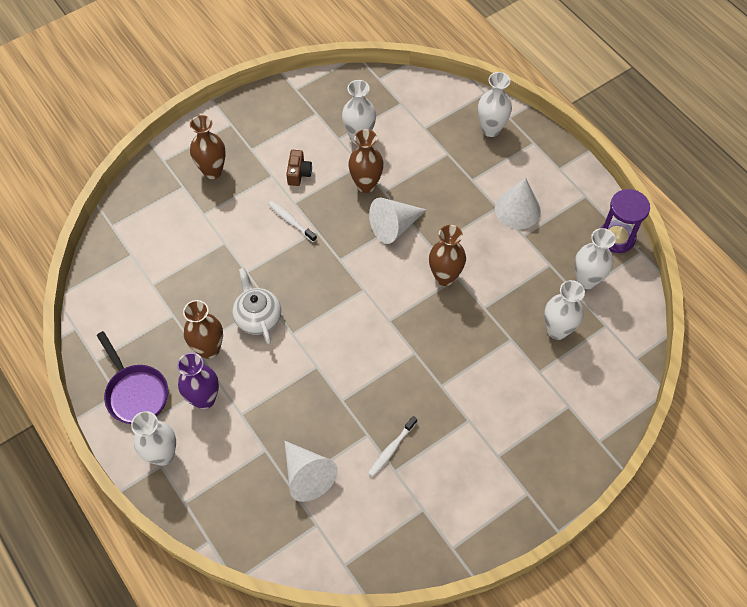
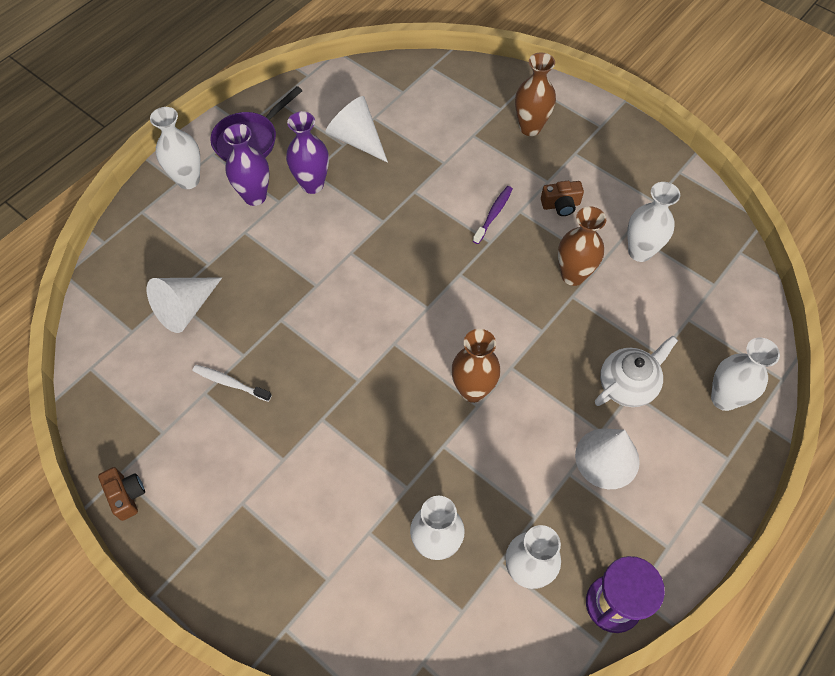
camera: 75 degrees right, 0 degrees up
(209, 349) = (312, 184): brown vase -> purple vase
(258, 317) = (361, 216): white teapot -> white teapot (627, 385)
(291, 221) = (493, 214): white toothbrush -> purple toothbrush
(394, 226) = (525, 319): white cone -> white cone (357, 139)
(472, 544) = (126, 495): none -> brown camera

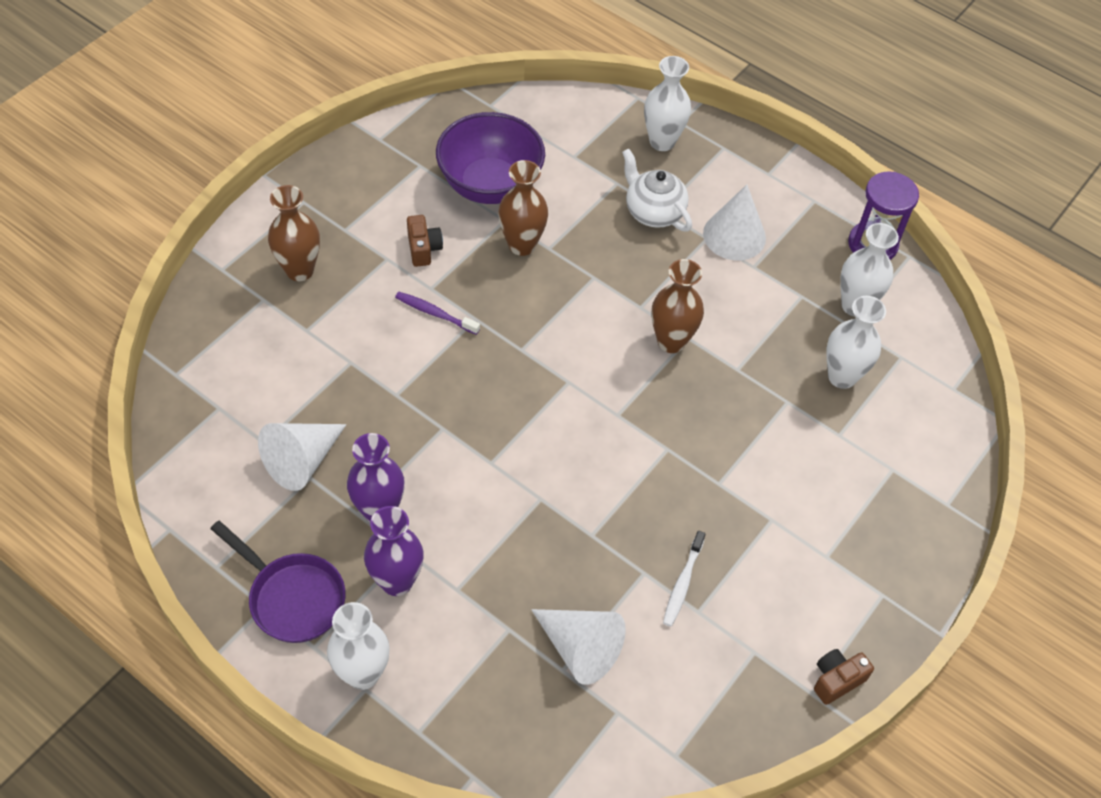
camera: 95 degrees left, 5 degrees down
(640, 252) = (490, 185): white vase -> purple bowl

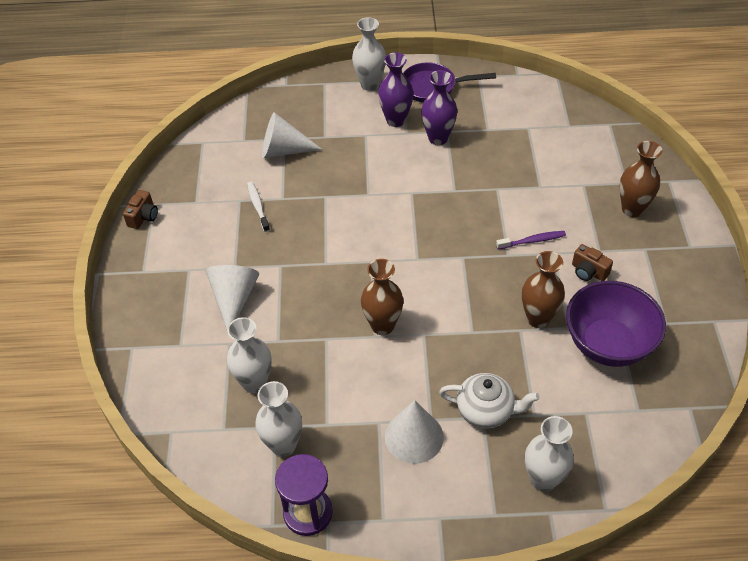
camera: 145 degrees right, 5 degrees down
(302, 461) = (500, 132): white cone -> white cone (234, 299)

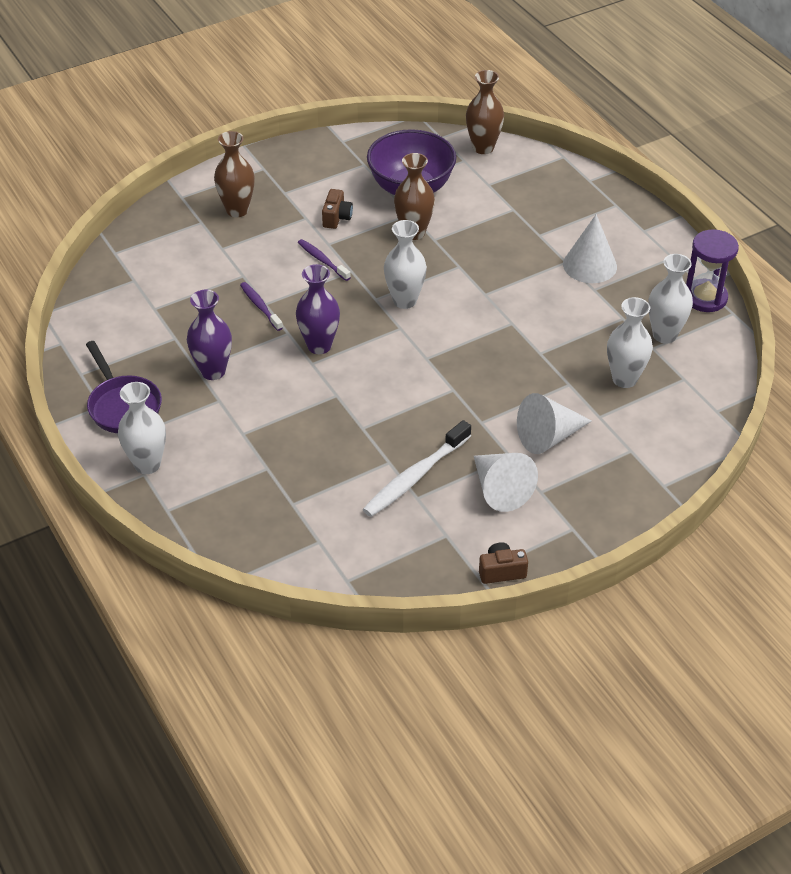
camera: 120 degrees left, 5 degrees down
(258, 206) = (415, 476): white toothbrush -> white toothbrush, size x1.70
(284, 150) = (313, 494): white cone -> white cone (500, 489)
(382, 325) = (496, 322): brown vase -> brown vase (483, 148)
(396, 120) = (202, 416): purple vase -> purple vase (319, 346)
(486, 411) = (532, 234): white teapot -> none
(495, 184) = (260, 306): none -> purple toothbrush
(543, 479) = (566, 190): white vase -> white vase (404, 301)

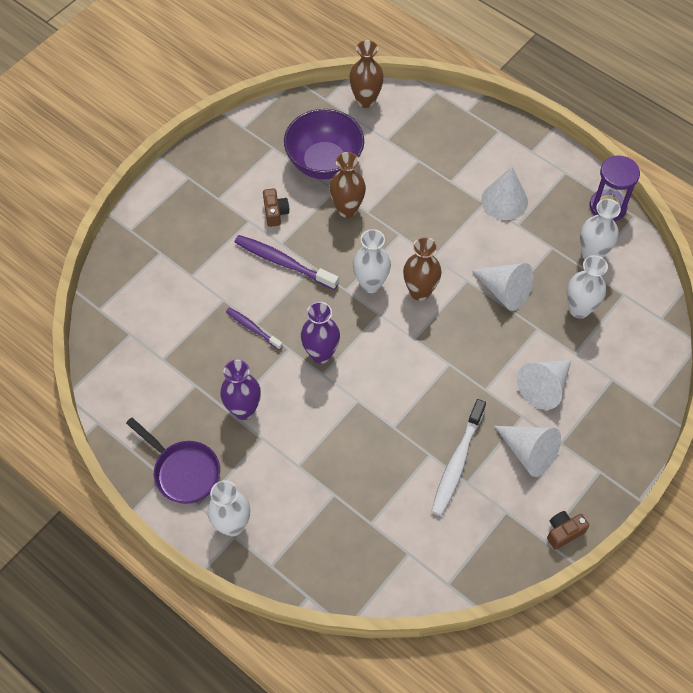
camera: 20 degrees left, 15 degrees up
(237, 210) = (186, 230): brown vase -> brown vase (420, 292)
(322, 260) = (283, 262): purple toothbrush -> purple toothbrush, size x1.70
(548, 342) = (504, 291): none -> white cone

